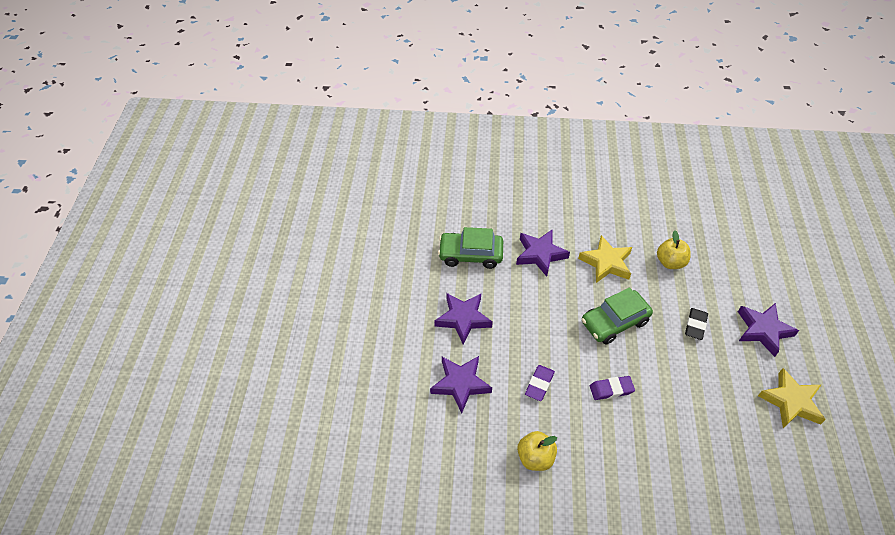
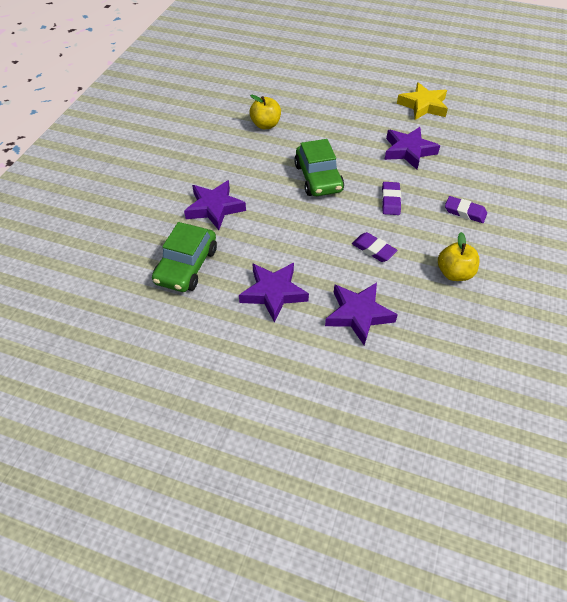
camera: 75 degrees left, 0 degrees up
(606, 263) = (247, 164): yellow star -> none
(625, 462) = (465, 212): none -> purple eraser
(695, 325) = (338, 131): black eraser -> none
(763, 330) = (355, 98): purple star -> purple star (408, 151)

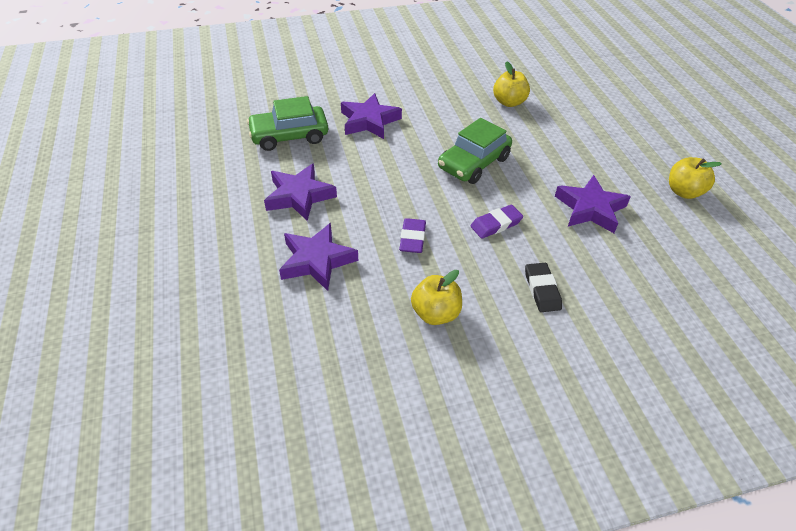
camera: 55 degrees right, 5 degrees down
(423, 105) = (684, 192): yellow star -> yellow apple
(465, 212) = (542, 290): purple eraser -> black eraser

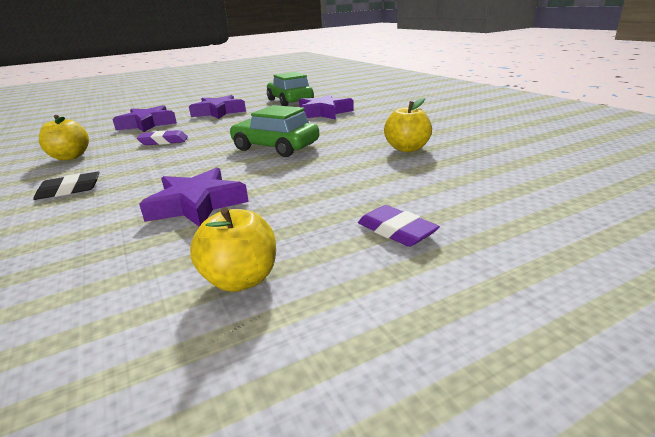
camera: 80 degrees right, 20 degrees down
(496, 224) = (176, 164): purple eraser -> purple eraser (396, 231)

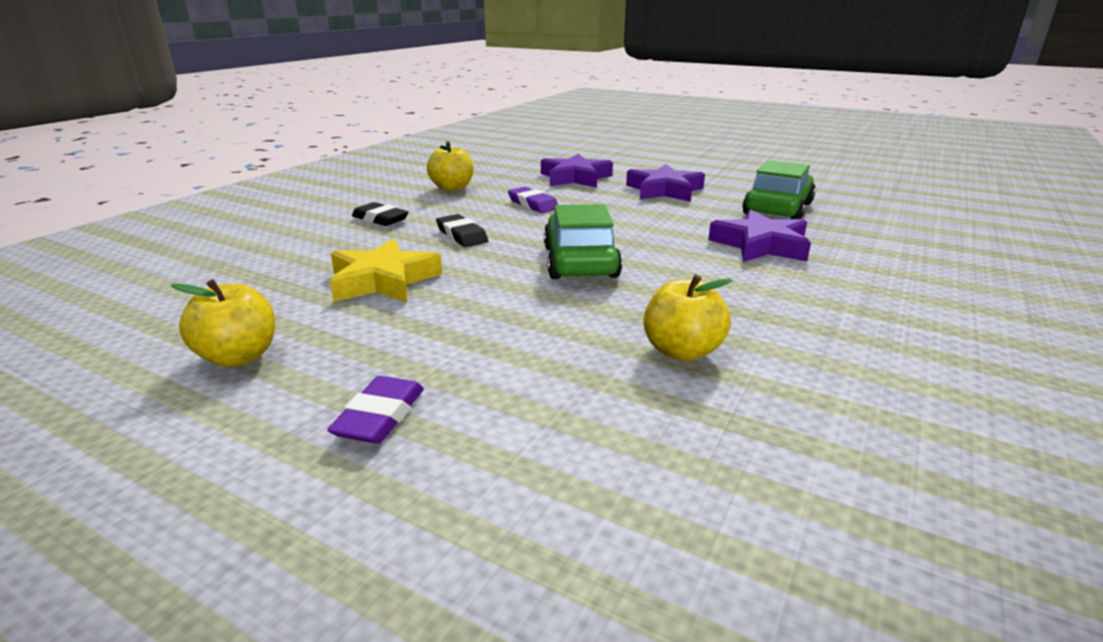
camera: 55 degrees right, 0 degrees up
(169, 168) = (462, 235): none -> black eraser
(197, 204) = (383, 280): purple star -> yellow star

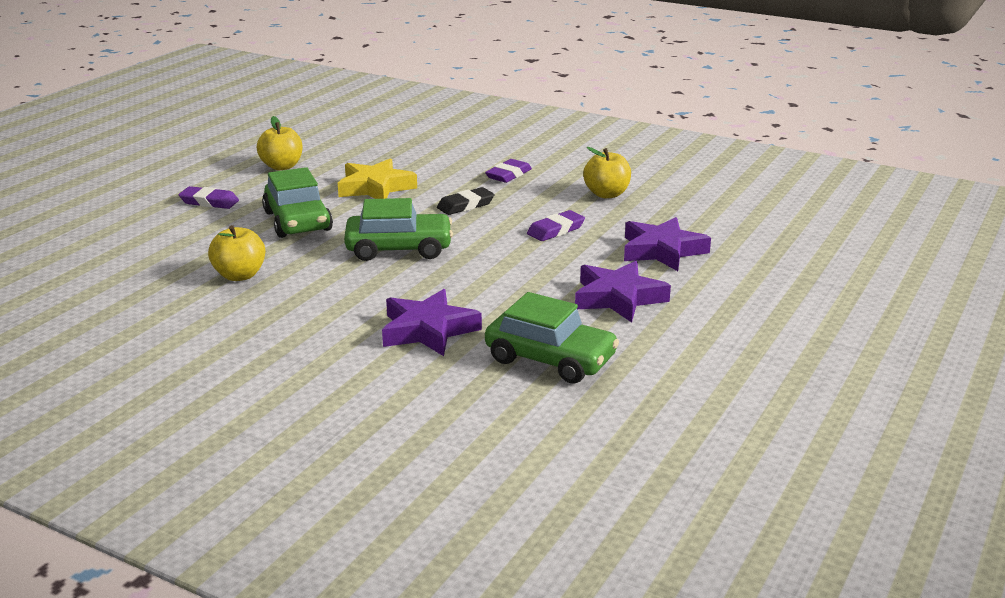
camera: 90 degrees right, 0 degrees up
(380, 219) = (508, 175): black eraser -> purple eraser
(491, 324) = (298, 221): none -> green car

